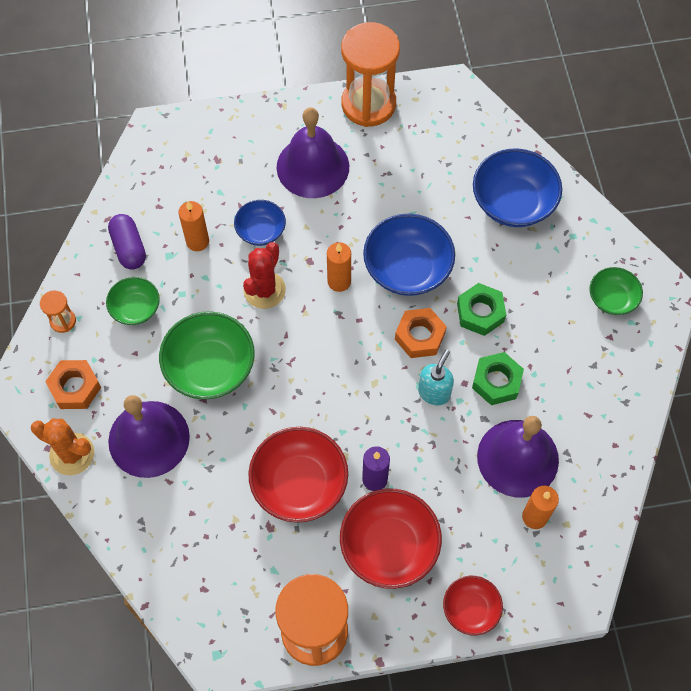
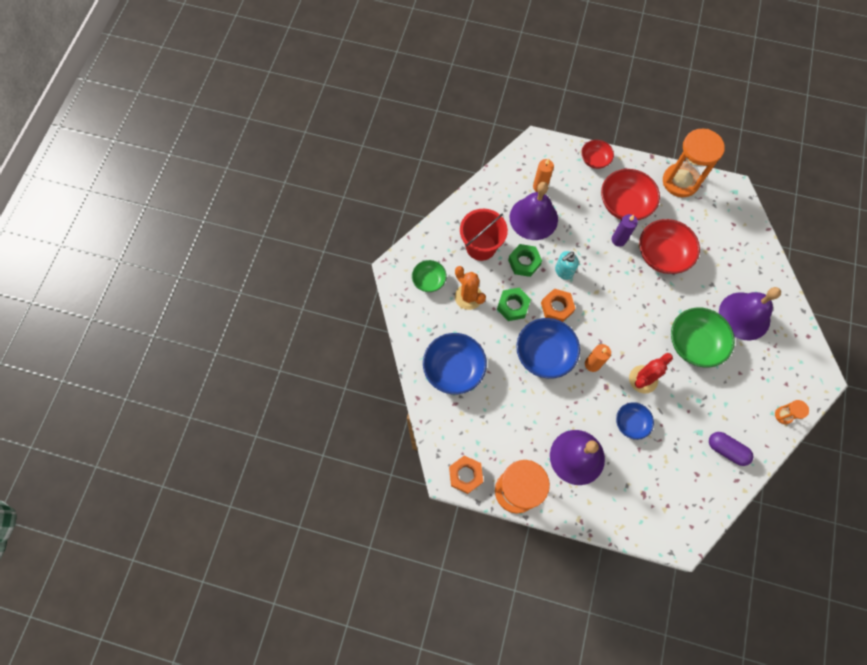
camera: 155 degrees left, 5 degrees up
(72, 454) = (793, 326): orange cactus -> orange cactus (468, 297)
(75, 387) = (784, 366): orange nut -> orange nut (465, 475)
(129, 248) = (726, 450): purple capsule -> purple capsule turned 60 degrees counterclockwise
(135, 308) = (732, 403): green bowl -> none
(197, 241) = (677, 434): orange candle -> none
(570, 378) = (481, 246): none -> red bucket

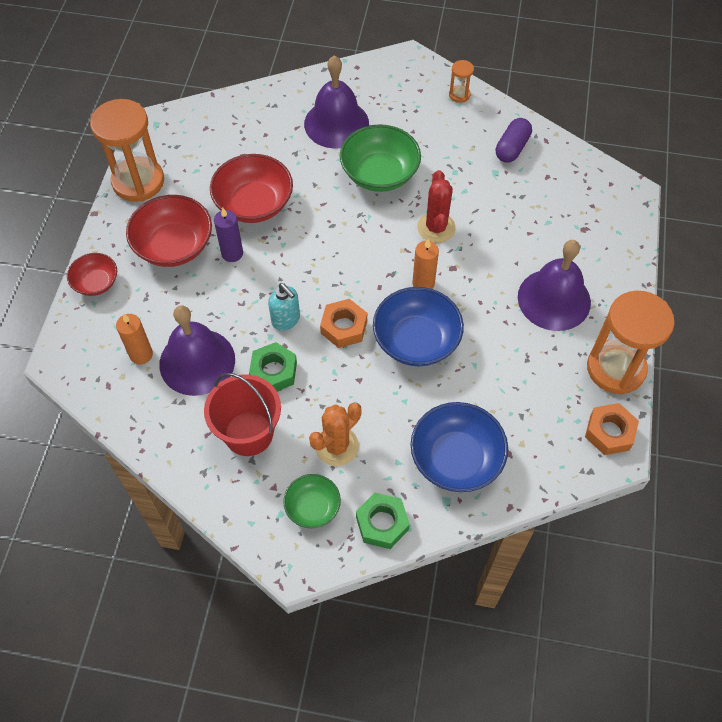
camera: 95 degrees left, 10 degrees down
(513, 306) = (346, 383): green nut -> green nut (382, 523)
(631, 423) = (497, 241): blue bowl -> none
(643, 379) = (436, 228): red cactus -> red cactus turned 45 degrees clockwise

